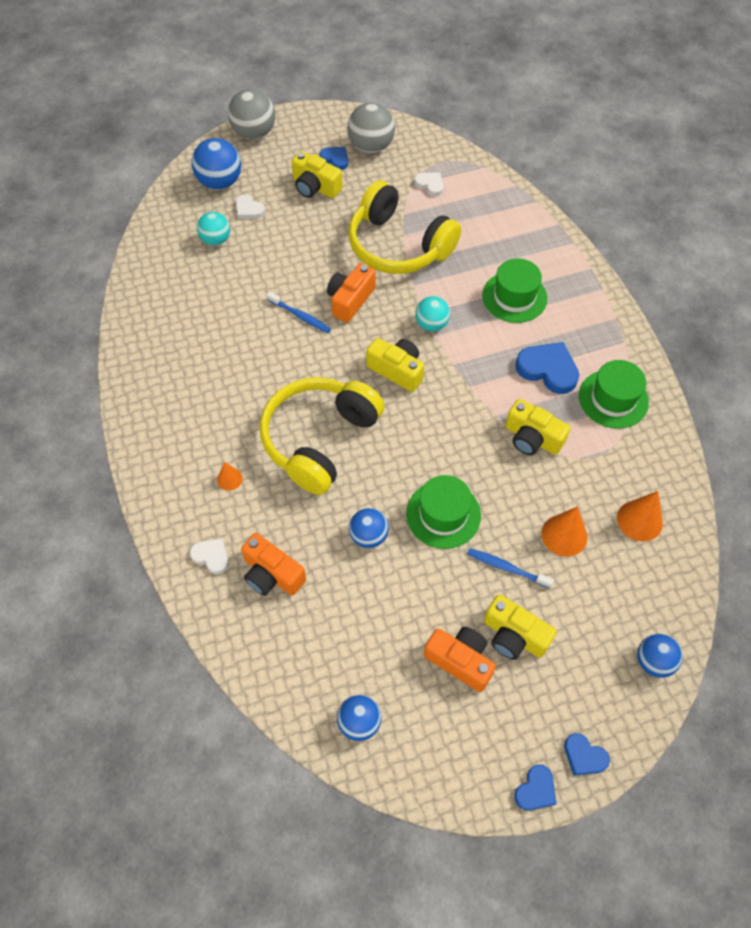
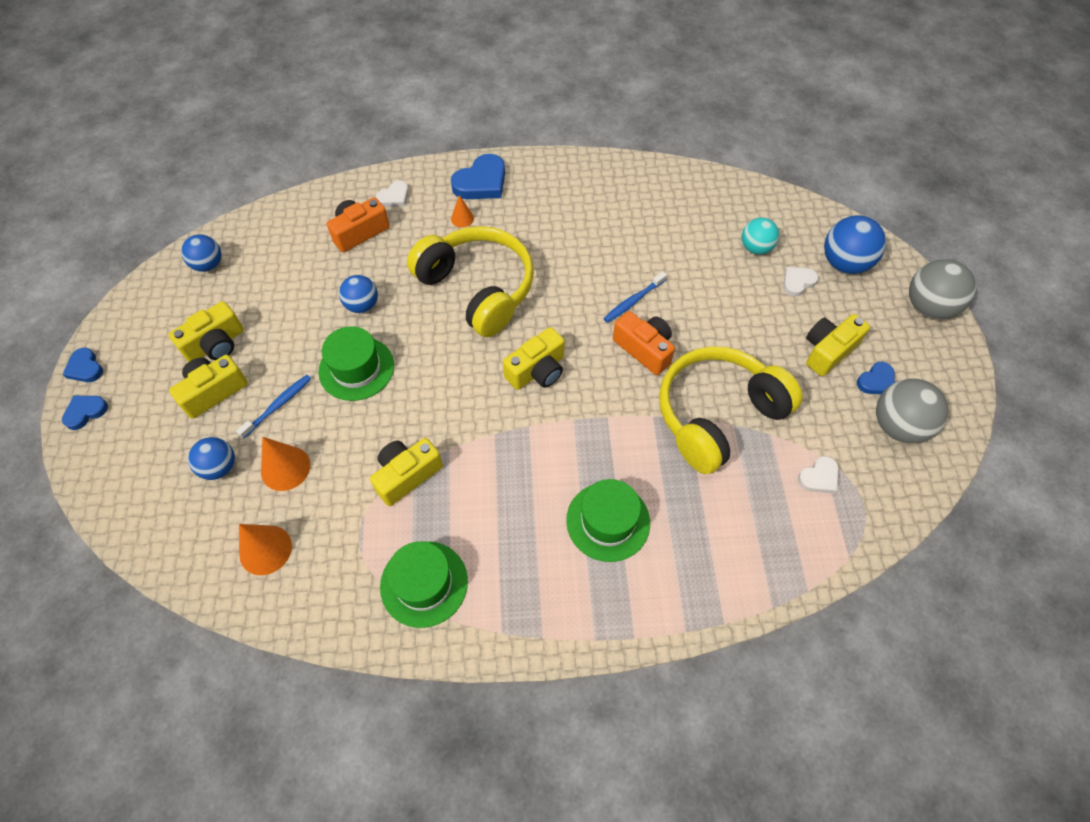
camera: 105 degrees right, 0 degrees up
(431, 324) = (590, 419): turquoise ball -> none
(460, 661) = (216, 344): orange camera -> yellow camera
(548, 370) = (489, 523): blue heart -> blue heart (481, 182)
(653, 661) = (124, 502): blue ball -> blue ball (219, 467)

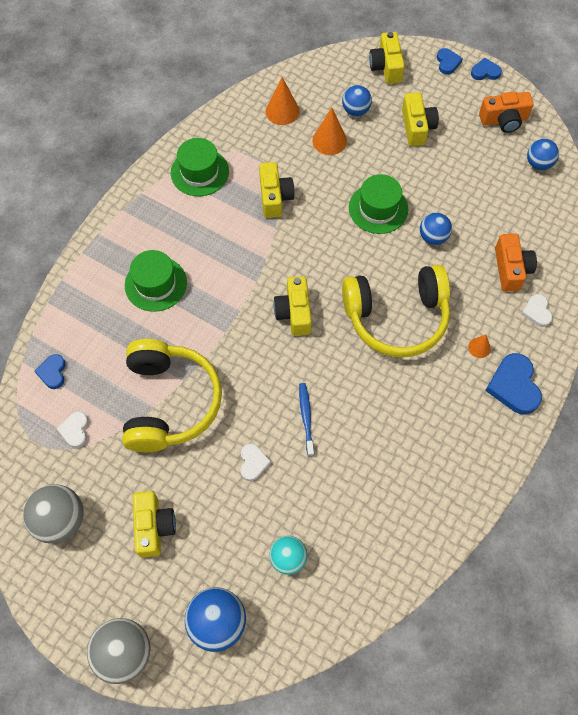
camera: 125 degrees right, 5 degrees up
(216, 344) = (457, 142): yellow camera -> yellow camera (386, 67)
(278, 405) = (380, 155): blue toothbrush -> none
(644, 349) = (258, 394): orange camera -> orange camera (504, 120)
(797, 282) = (229, 562): white heart -> white heart (253, 463)
(876, 381) = (103, 539): blue heart -> blue heart (52, 372)

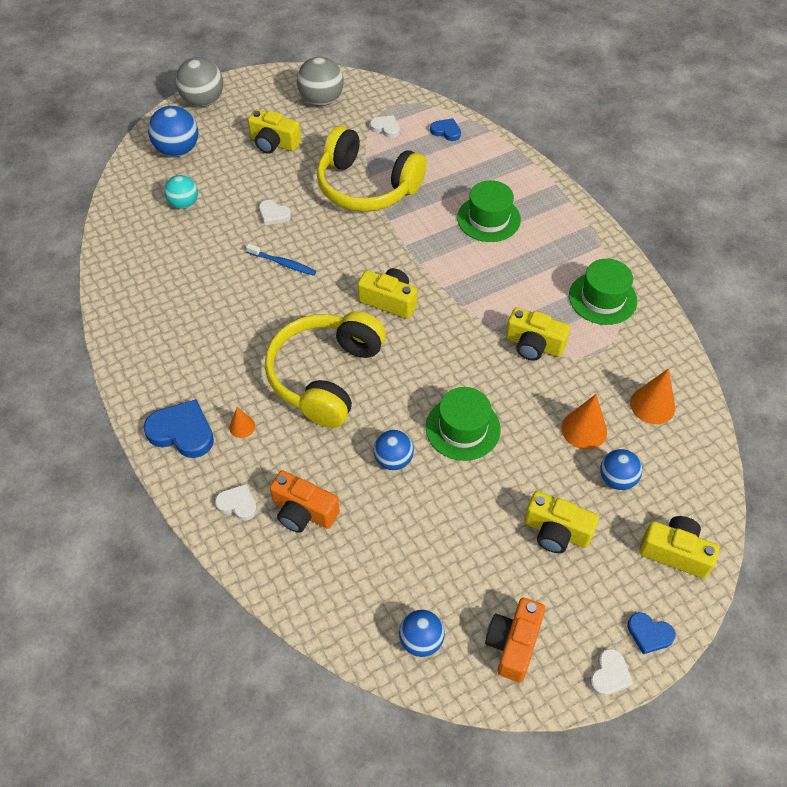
camera: 120 degrees right, 10 degrees down
(485, 72) = (609, 675): blue heart -> white heart

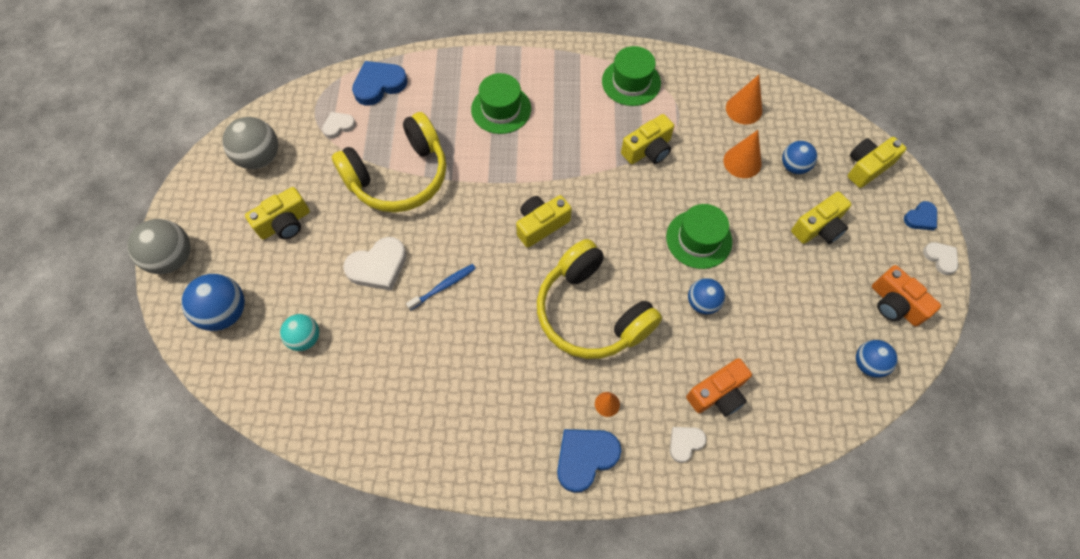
camera: 60 degrees left, 10 degrees up
(273, 215) = (378, 266): white heart -> white heart, size x1.74
(446, 131) = (379, 85): blue heart -> blue heart, size x1.74

